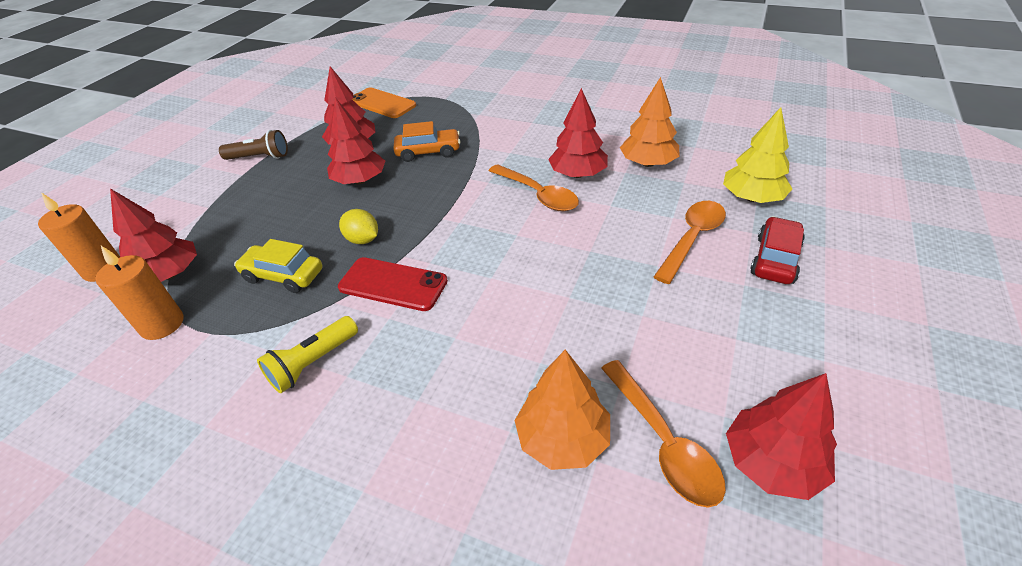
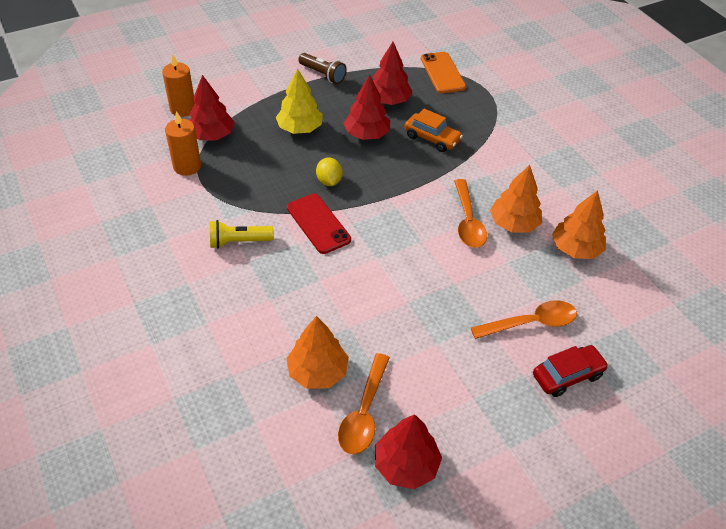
camera: 35 degrees right, 5 degrees up
(283, 275) = (266, 176): yellow car -> none
(577, 174) = (513, 223): red tree -> orange tree
(752, 198) = (615, 326): yellow tree -> yellow tree (300, 128)

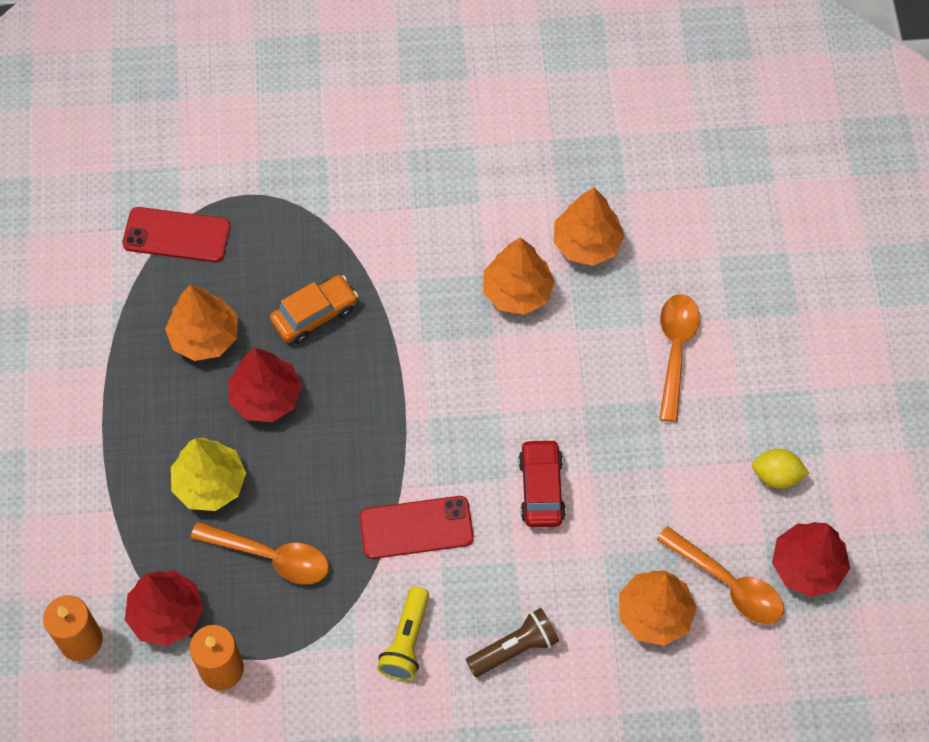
camera: 65 degrees left, 15 degrees up
(323, 75) = (96, 405): brown flashlight -> brown flashlight (514, 648)
(329, 181) = (341, 484): yellow lemon -> yellow lemon (776, 476)
(388, 100) = (204, 337): red tree -> orange tree
(442, 73) = (176, 235): orange phone -> red phone
(468, 221) = (490, 342): orange spoon -> orange spoon (271, 556)
(567, 375) = (758, 350): red car -> red car (541, 489)

